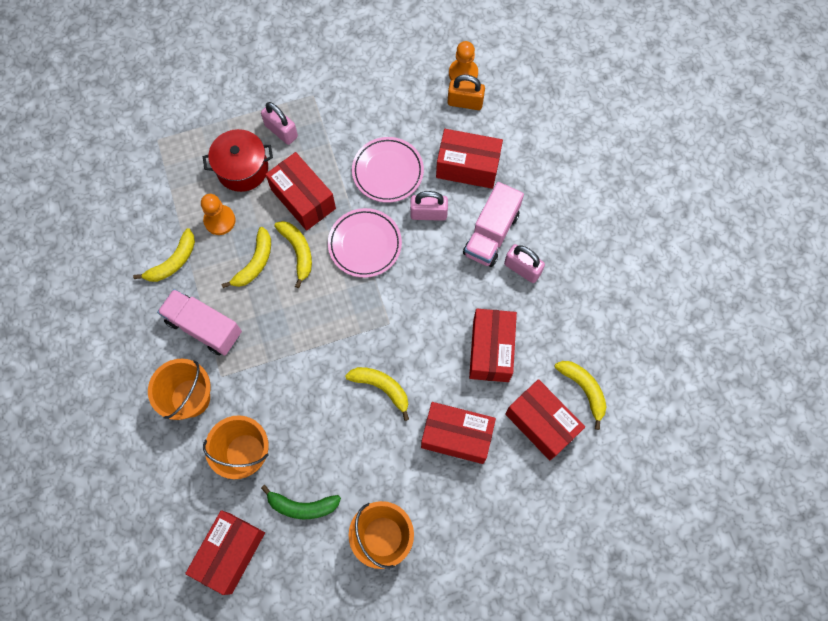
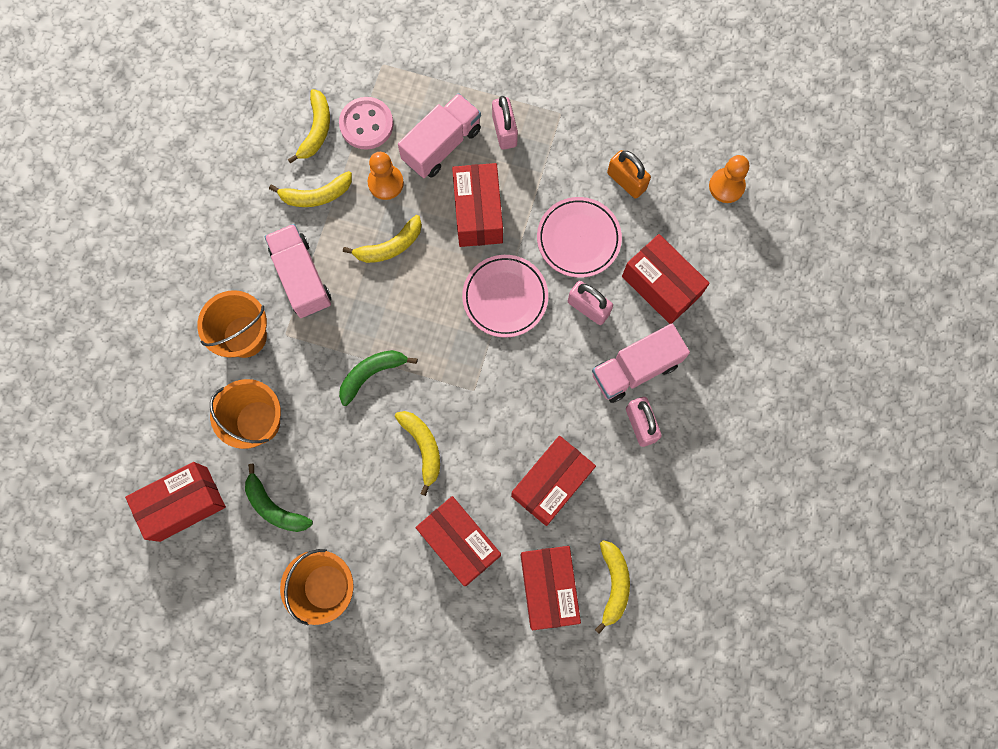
camera: 35 degrees right, 5 degrees up
(175, 188) = (366, 124): none -> pink button
(242, 168) = (442, 145): red pot -> pink truck
(298, 251) = (437, 262): yellow banana -> yellow banana (316, 130)
(306, 361) = (371, 374): none -> green banana
(465, 102) = (706, 217): orange padlock -> orange padlock (626, 181)

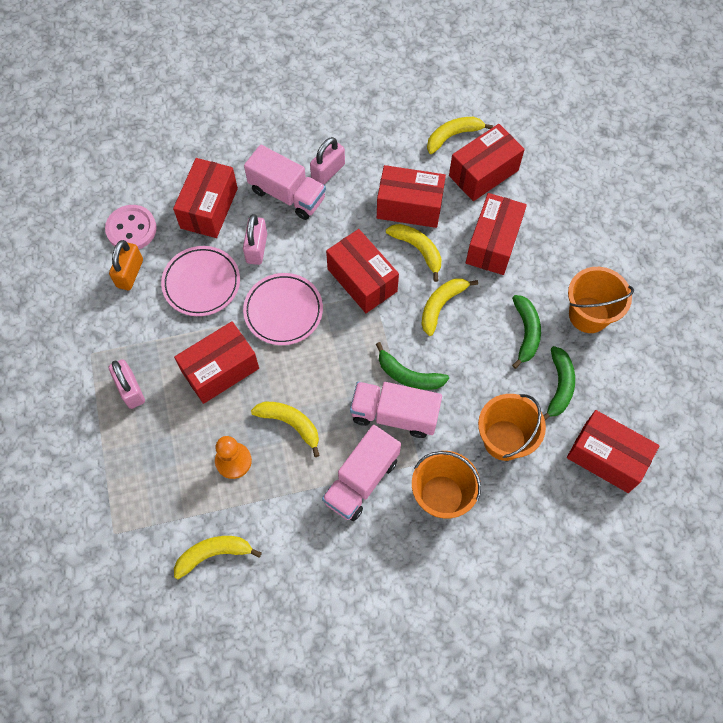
camera: 120 degrees left, 10 degrees down
(316, 195) = (278, 514): yellow banana -> yellow banana (418, 249)
(346, 512) = (526, 332): none -> green banana
(366, 124) = (184, 511): pink button -> pink button (131, 229)
(442, 145) = (171, 434): pink truck -> pink truck (394, 415)
(495, 388) = (362, 280): none -> red box
(504, 131) = (130, 390): pink padlock -> pink padlock turned 75 degrees counterclockwise
(726, 186) = (97, 202): orange pawn -> none

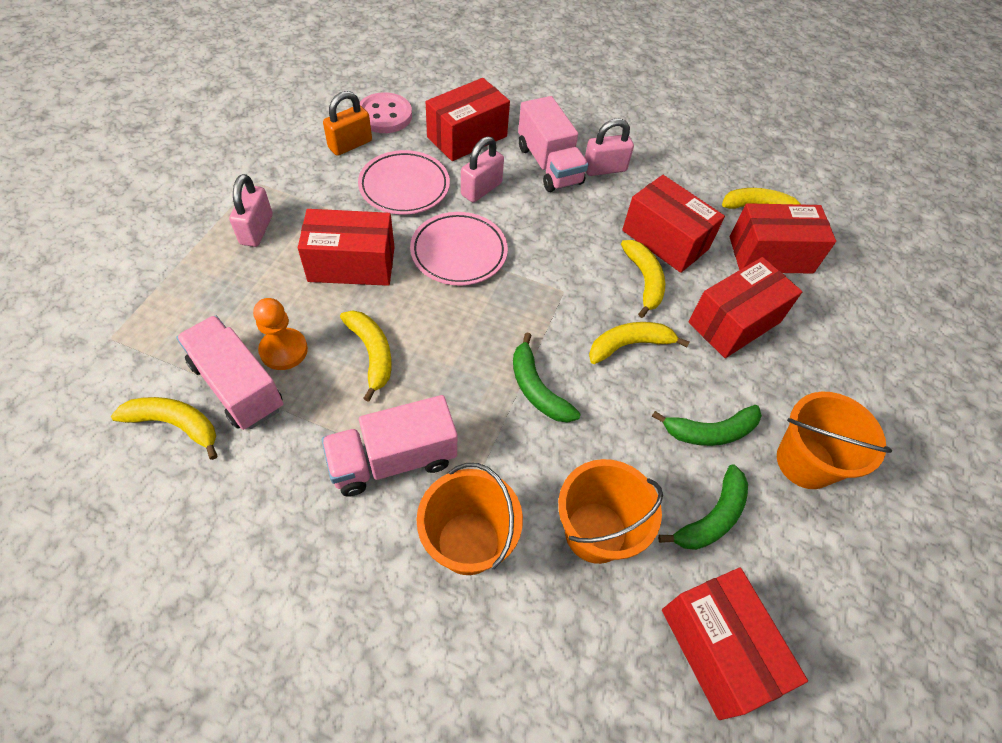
camera: 30 degrees right, 10 degrees down
(362, 280) = (562, 272): red box -> none
(394, 415) = (488, 418): pink truck -> pink truck (237, 386)
(526, 332) = (710, 432): green banana -> green banana turned 45 degrees clockwise

